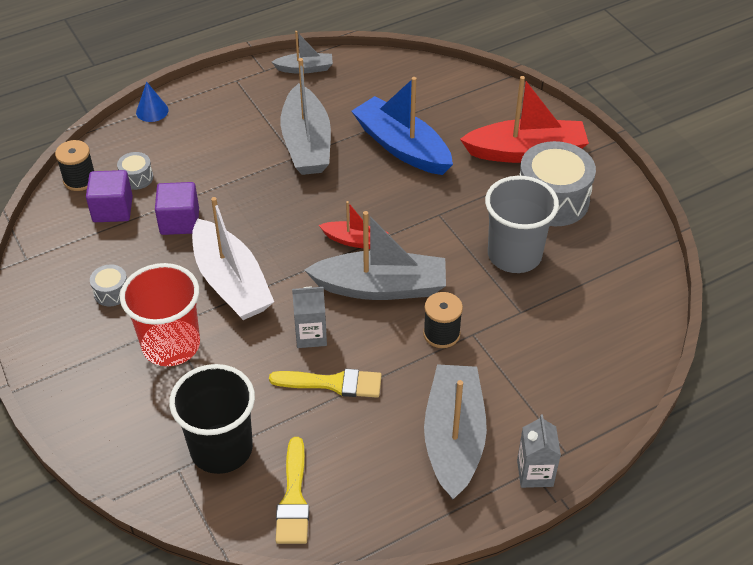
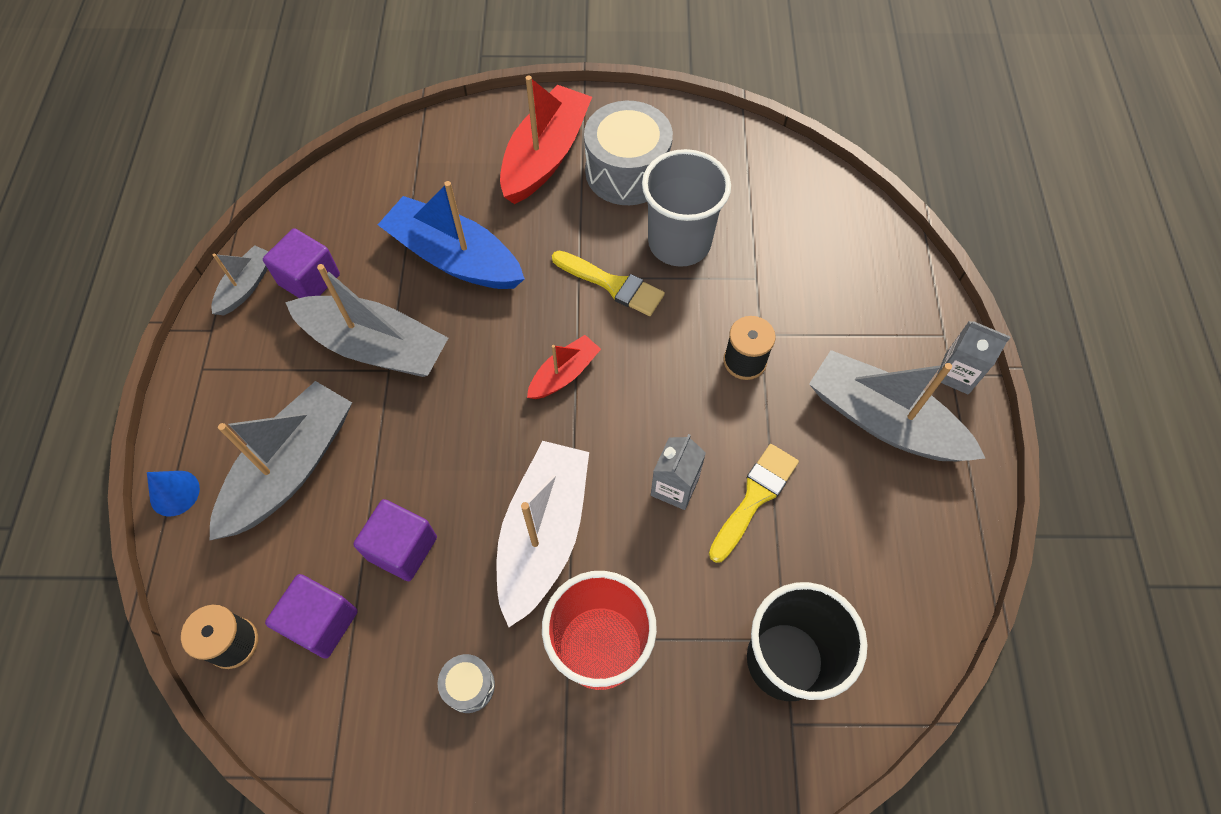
camera: 60 degrees left, 15 degrees up
(137, 178) = (286, 567): grey drum -> none
(231, 282) = (543, 534): white boat -> white boat turned 75 degrees counterclockwise
(293, 498) = (888, 613): yellow brush -> yellow brush (612, 284)
(331, 92) = (309, 280): none -> purple cube
(381, 287) = (647, 383): grey boat -> grey boat (291, 468)
(402, 147) = (454, 258): blue boat -> blue boat turned 45 degrees clockwise

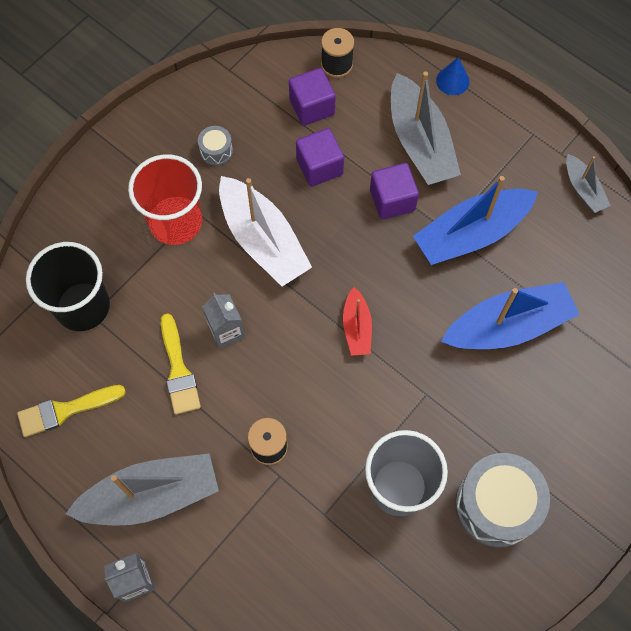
camera: 130 degrees right, 5 degrees up
(309, 280) = (559, 228): purple cube -> purple cube (392, 200)
(375, 346) = (471, 234): grey boat -> blue boat
(545, 156) = (559, 456): red boat -> none
(612, 284) = (400, 411): yellow brush -> yellow brush (65, 410)

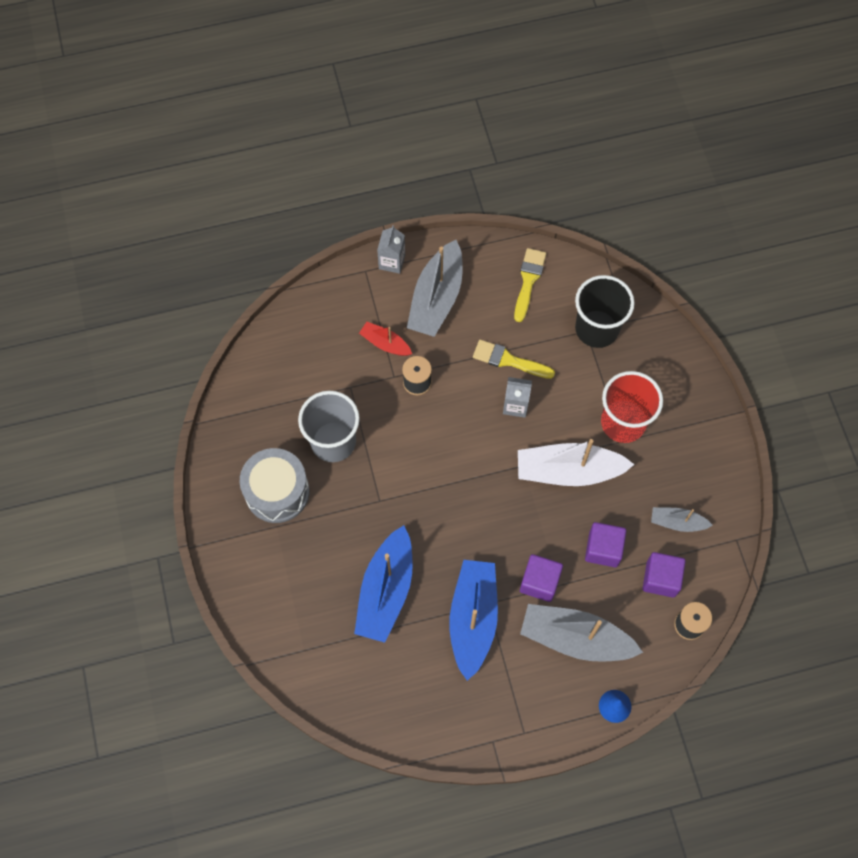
camera: 125 degrees right, 0 degrees up
(216, 151) = (666, 485): grey drum -> none
(357, 327) = (458, 489): red boat -> red boat (385, 343)
(583, 189) = (450, 733): grey boat -> grey boat (677, 522)

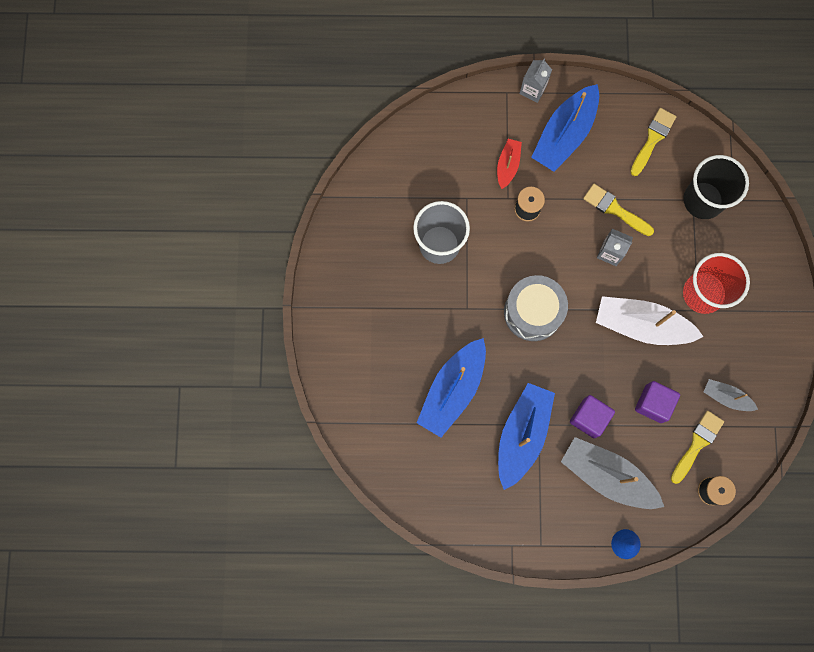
camera: 15 degrees right, 10 degrees up
(277, 492) = (379, 277): grey drum -> grey drum (533, 312)
(385, 343) = (507, 165): red boat -> red boat turned 60 degrees clockwise
(436, 298) = (564, 134): grey boat -> blue boat
(660, 579) = (697, 444): purple cube -> yellow brush

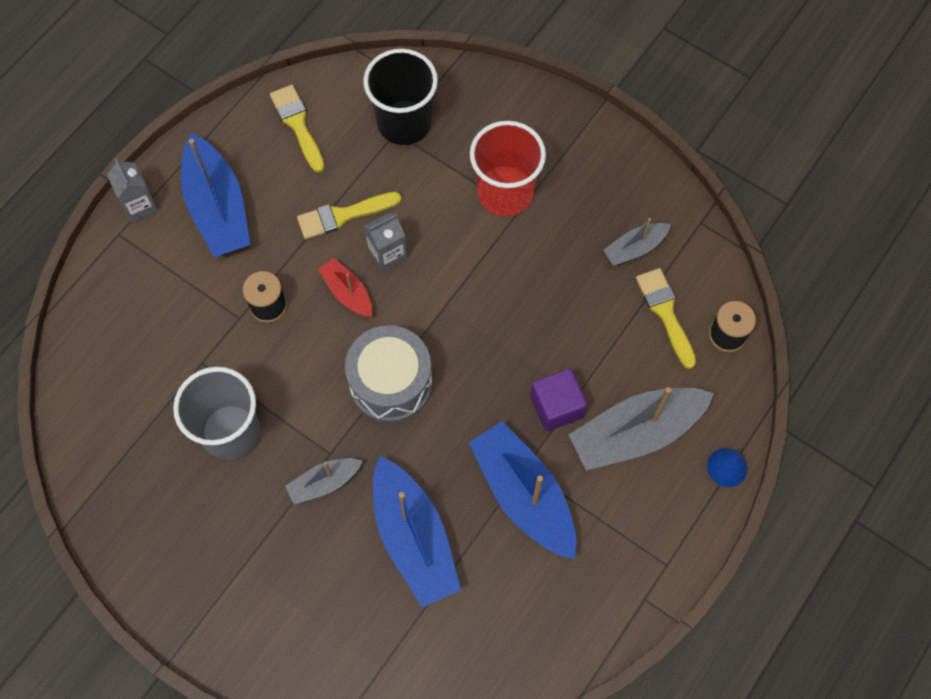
camera: 55 degrees left, 10 degrees down
(448, 317) = (324, 483): none -> grey boat
(507, 165) = (202, 291): red boat -> red boat (347, 292)
(641, 325) = (493, 278): white boat -> none
(653, 404) = (589, 327): purple cube -> none

